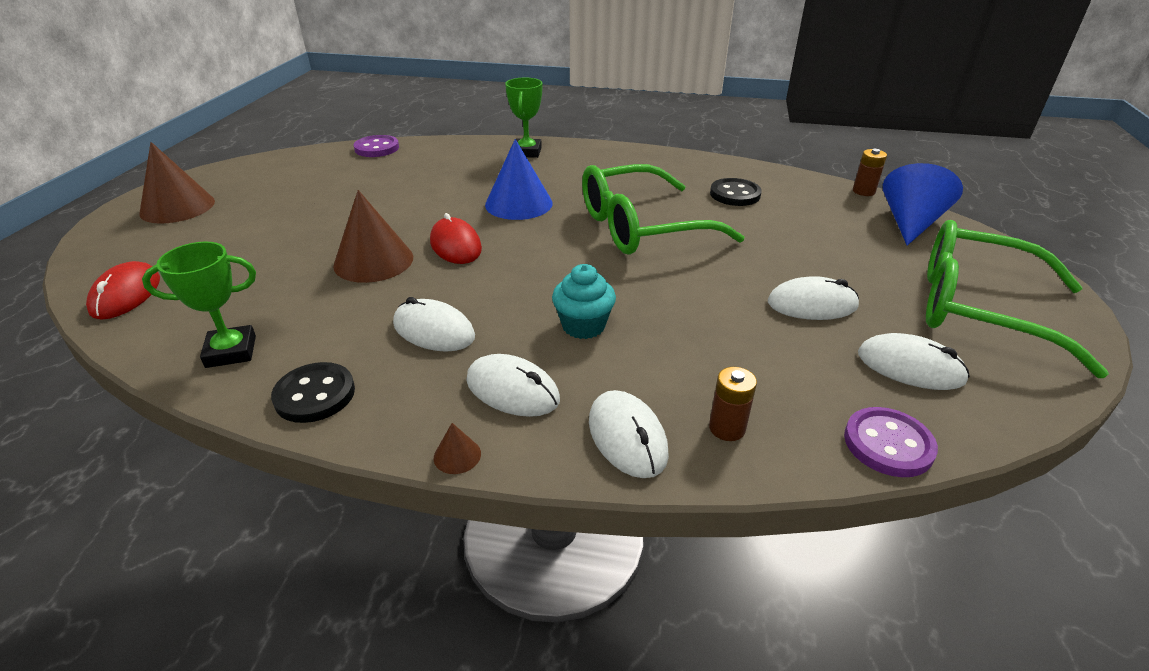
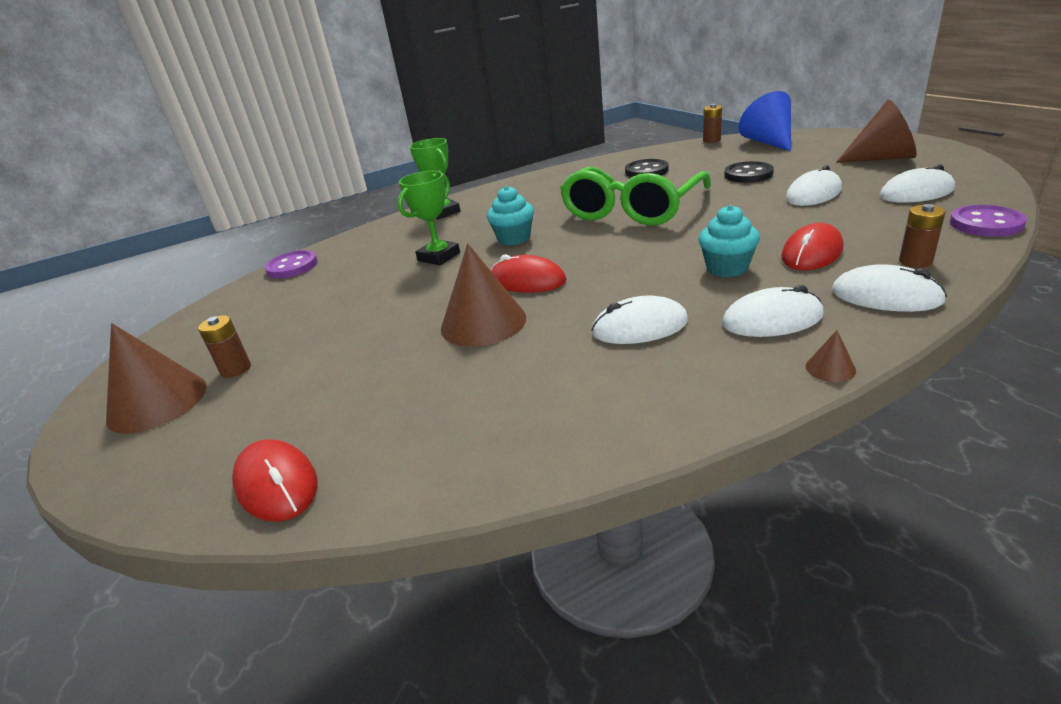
camera: 35 degrees left, 5 degrees down
(231, 351) = (509, 440): green trophy -> green trophy (439, 257)
(232, 208) = (236, 369): none -> brown battery
(315, 395) = (653, 412): black button -> black button (748, 174)
(518, 204) = (514, 239): blue cone -> turquoise cupcake
(670, 358) = (811, 253): none -> red mouse
(977, 308) = (882, 158): green glasses -> brown cone

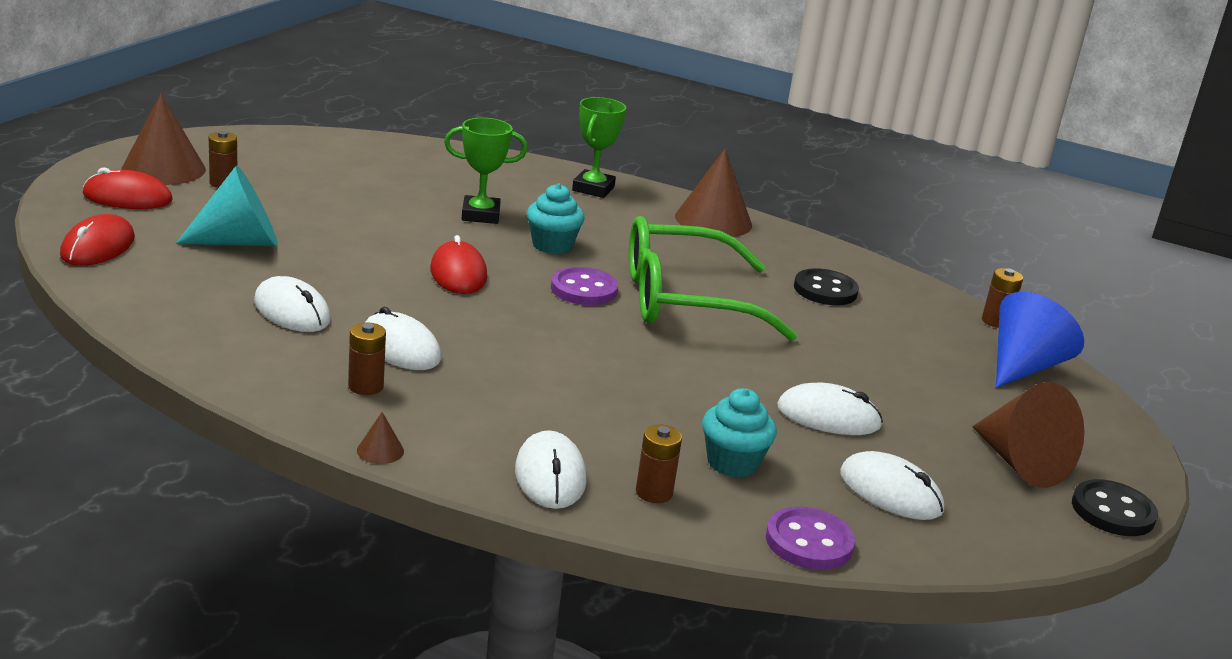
camera: 45 degrees right, 5 degrees down
(292, 267) = (410, 147): purple button -> purple button (583, 289)
(367, 380) = (239, 242): none -> turquoise cone
(483, 322) = (361, 270): brown cone -> brown cone (713, 220)
(704, 356) = (365, 386): none -> brown battery
(727, 268) = (559, 379): turquoise cupcake -> turquoise cupcake (732, 463)
(748, 174) = (868, 364): black button -> black button (1112, 511)
(772, 319) = (457, 414): white mouse -> white mouse (292, 311)
(811, 253) = (635, 426): red mouse -> red mouse (127, 197)

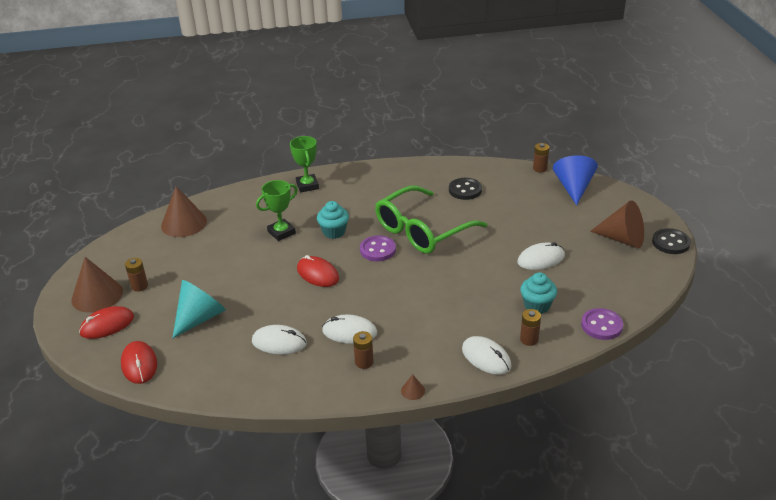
camera: 30 degrees left, 10 degrees up
(713, 220) = (378, 175): brown cone -> brown cone (184, 223)
(890, 492) = (599, 283): white mouse -> none

